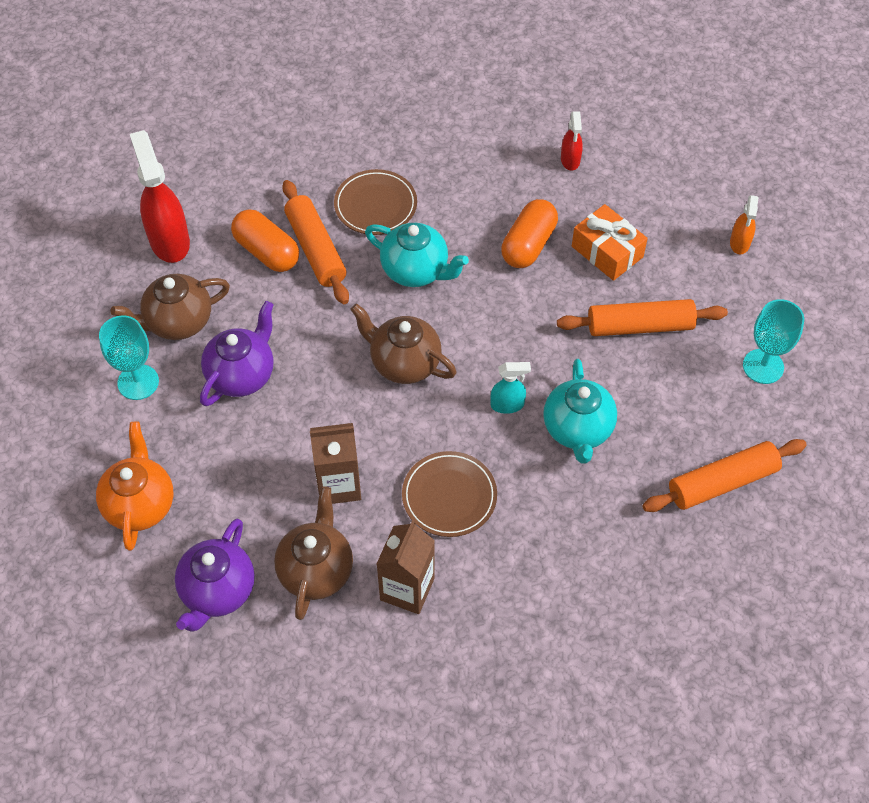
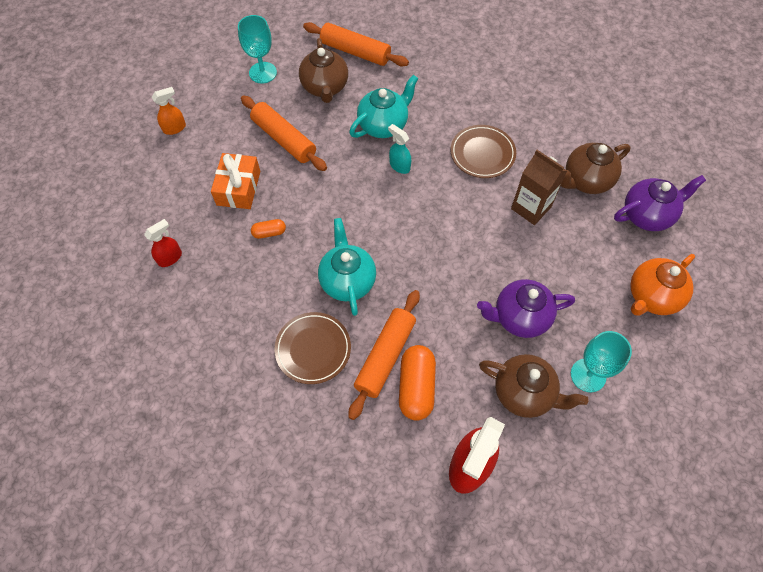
camera: 130 degrees left, 5 degrees up
(404, 363) = (422, 235): brown teapot -> brown teapot (325, 87)
(407, 589) = (550, 136): brown carton -> none
(528, 245) = (269, 232): orange capsule -> orange capsule, size x0.52

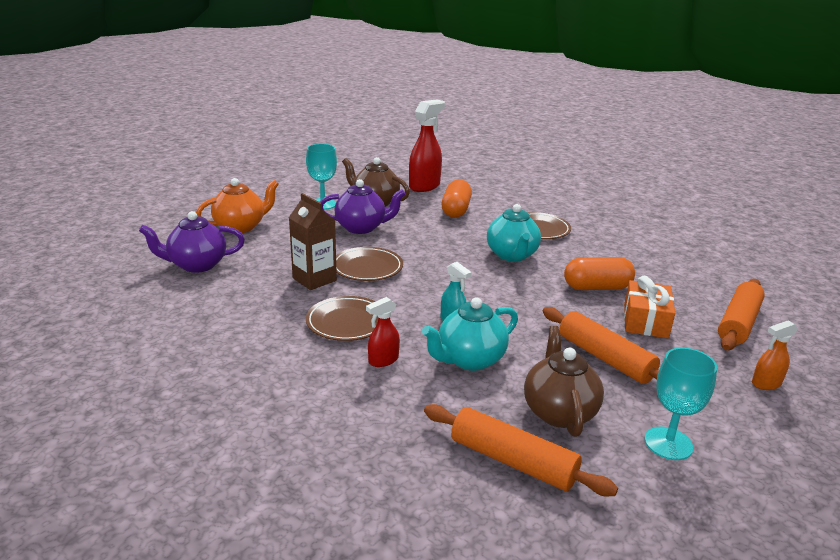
camera: 175 degrees left, 35 degrees down
(170, 258) = (692, 281): red spray bottle -> red spray bottle (383, 360)
(269, 232) = (597, 287): orange capsule -> orange capsule, size x1.92
(385, 356) = (479, 222): orange rolling pin -> orange rolling pin (738, 323)
(489, 234) = (367, 267): none -> brown plate
(586, 180) = (239, 291): brown teapot -> none

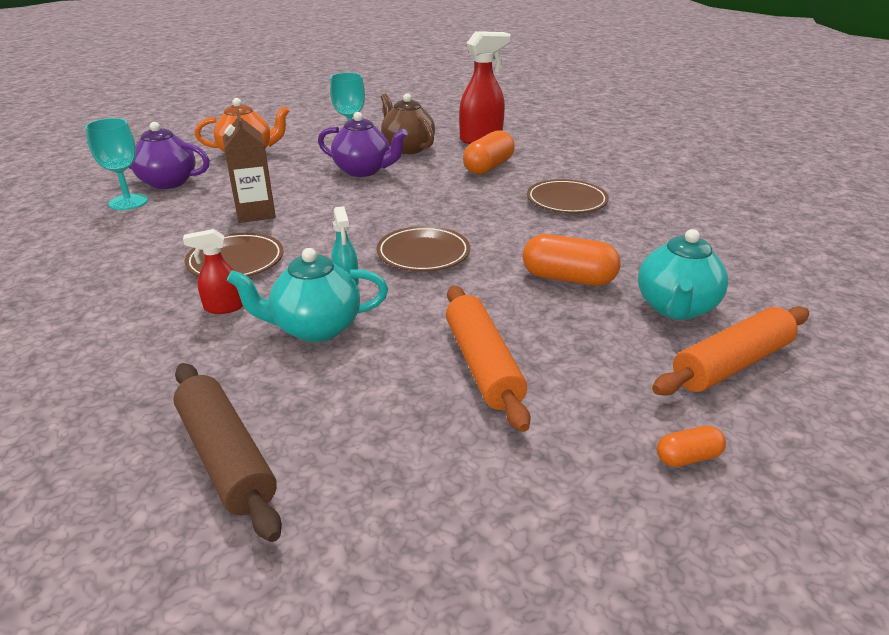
camera: 25 degrees right, 5 degrees up
(367, 267) = (322, 210): brown plate -> brown plate (423, 253)
(512, 255) = (500, 224): turquoise teapot -> turquoise teapot (675, 308)
(512, 461) = (226, 457): orange rolling pin -> brown rolling pin
(558, 412) = (349, 414): brown teapot -> none
(645, 321) = (591, 331): orange gift -> none
(668, 443) = (446, 497): turquoise goblet -> turquoise goblet (128, 202)
(766, 383) = (687, 457): orange spray bottle -> orange capsule

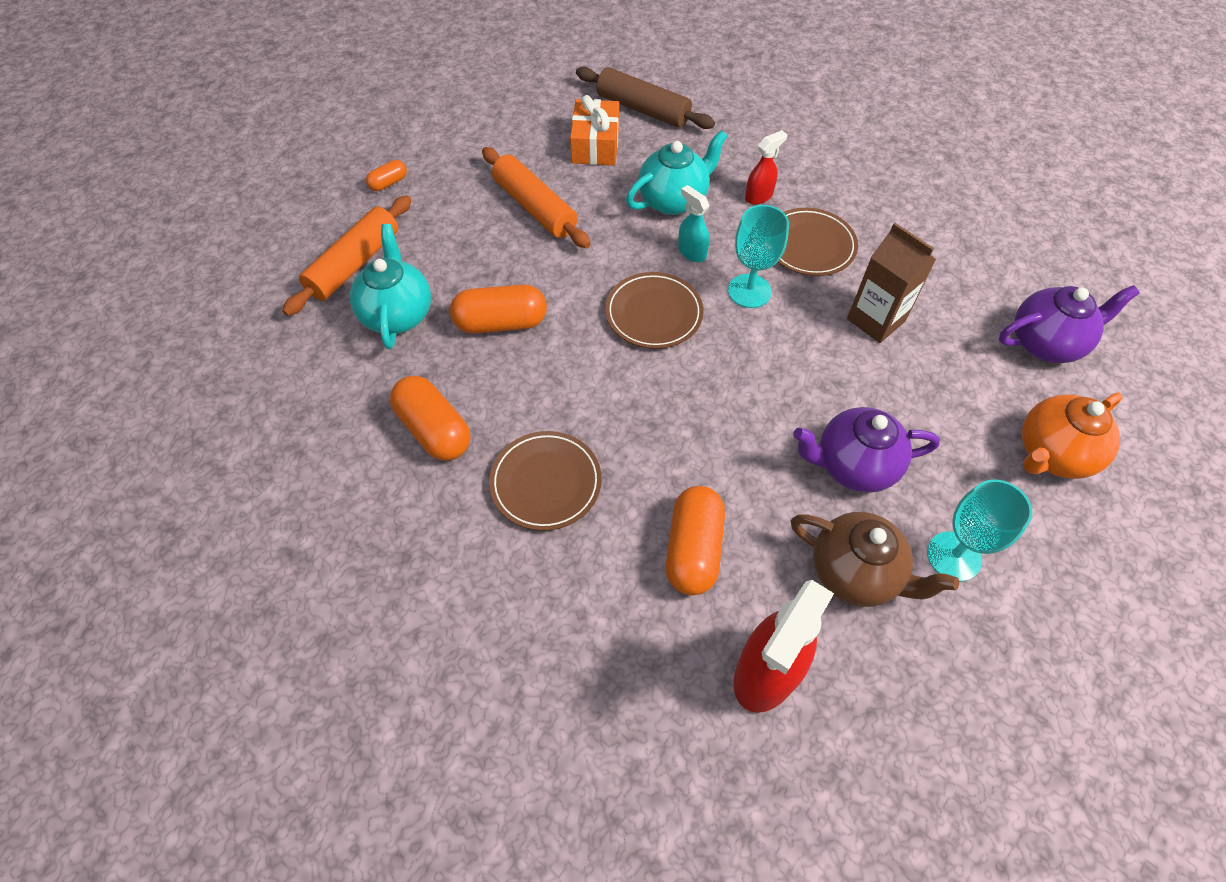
camera: 155 degrees right, 25 degrees up
(128, 202) = (1025, 292): turquoise goblet -> turquoise goblet (749, 291)
(347, 421) = (595, 145): none -> orange gift
(645, 235) = (434, 430): none -> orange capsule

